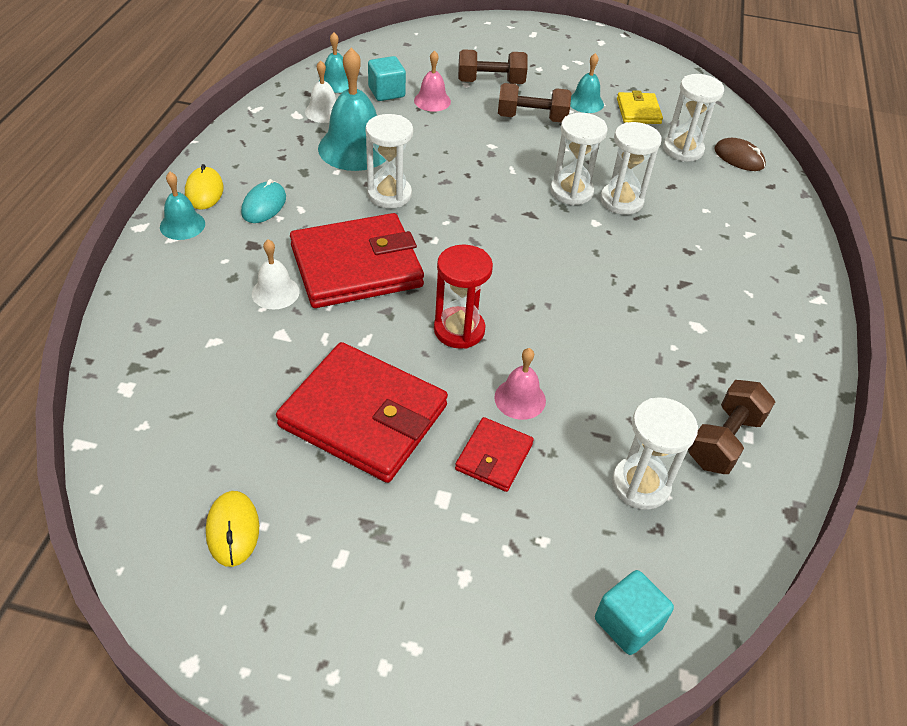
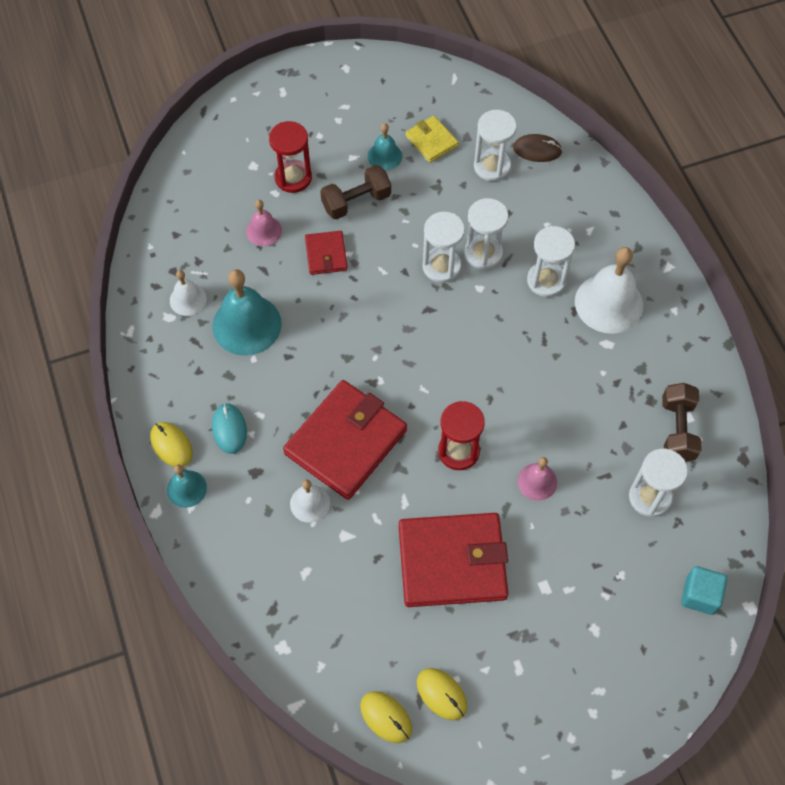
camera: 30 degrees left, 15 degrees up
(154, 513) = (386, 717): none -> yellow mouse
(336, 82) = (168, 258): turquoise bell -> none
(386, 92) = (219, 244): turquoise cube -> none
(389, 194) = (313, 357): white hourglass -> white hourglass (546, 280)
(491, 82) = (293, 178): brown dumbbell -> red hourglass
(494, 457) = (553, 536): red wallet -> red wallet (326, 254)
(725, 296) = (608, 303): none -> white bell

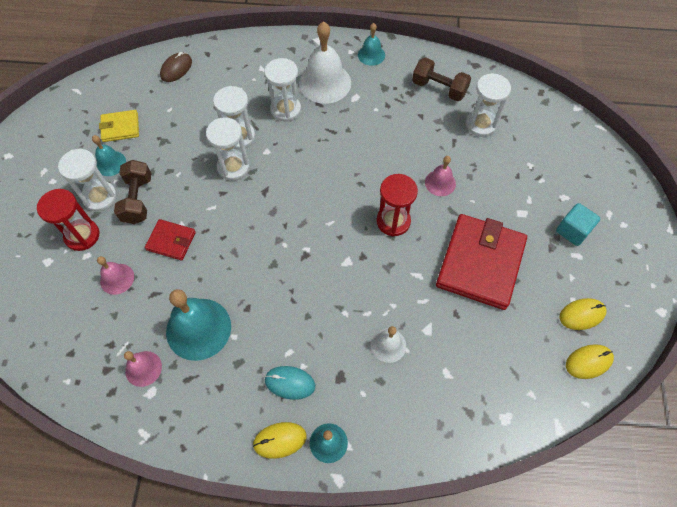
camera: 65 degrees left, 0 degrees up
(188, 299) = (143, 368): white bell -> pink bell
(345, 442) = (347, 296): red wallet -> none
(492, 166) = (170, 100): white hourglass -> white hourglass (100, 197)
(683, 334) = (371, 55): none -> turquoise bell
(699, 595) = (561, 129): turquoise cube -> turquoise cube (572, 231)

